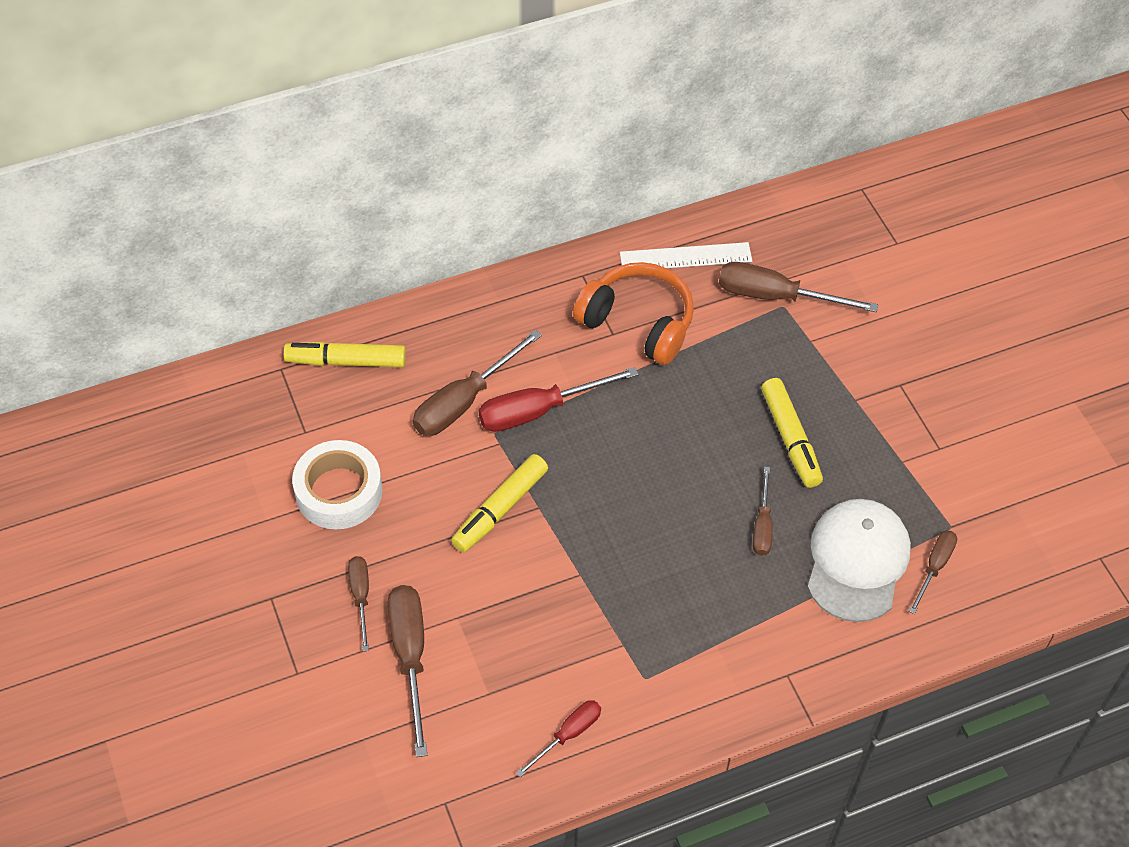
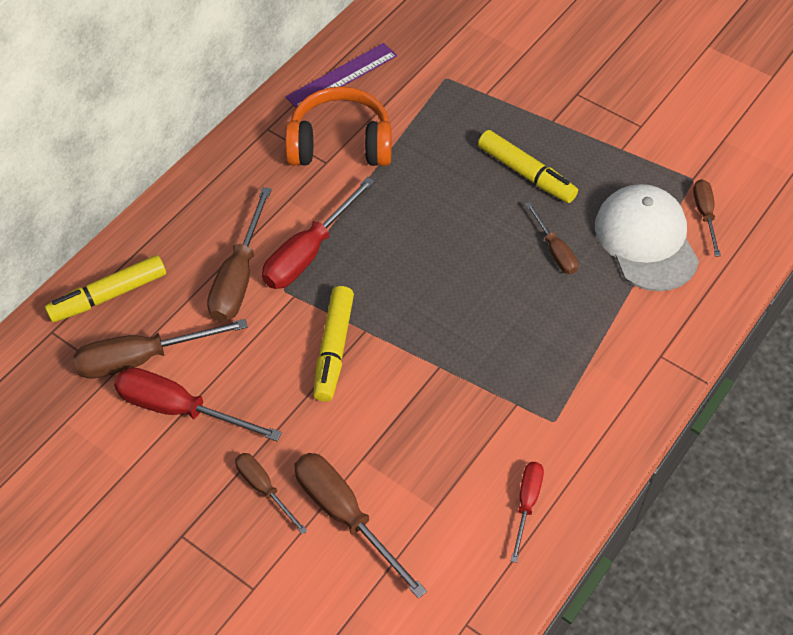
camera: 30 degrees left, 0 degrees up
(339, 491) = (180, 409): white tape -> red screwdriver
(685, 257) = (342, 76): white ruler -> purple ruler
(776, 296) = (435, 73): brown screwdriver -> brown screwdriver (142, 358)

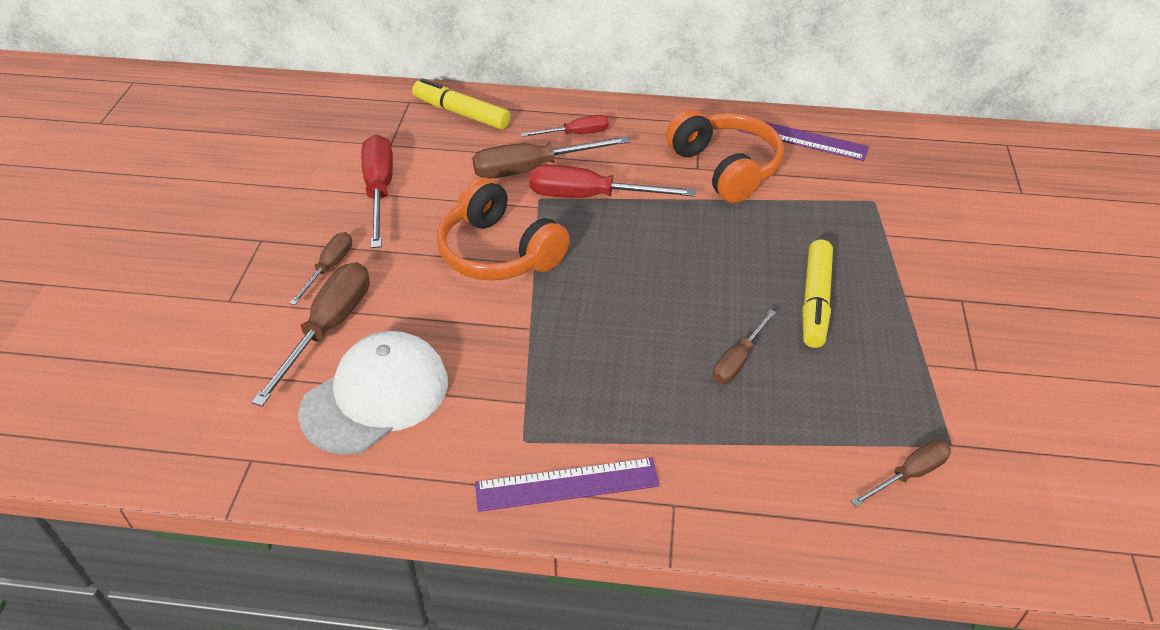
camera: 60 degrees right, 10 degrees down
(142, 358) = (415, 153): brown screwdriver -> none
(333, 349) = (499, 252): yellow marker -> orange headphones
(527, 504) = (410, 455): red screwdriver -> red screwdriver (576, 134)
(610, 411) = (567, 484): none -> purple ruler
(646, 240) = (821, 432): white cap -> white cap (375, 396)

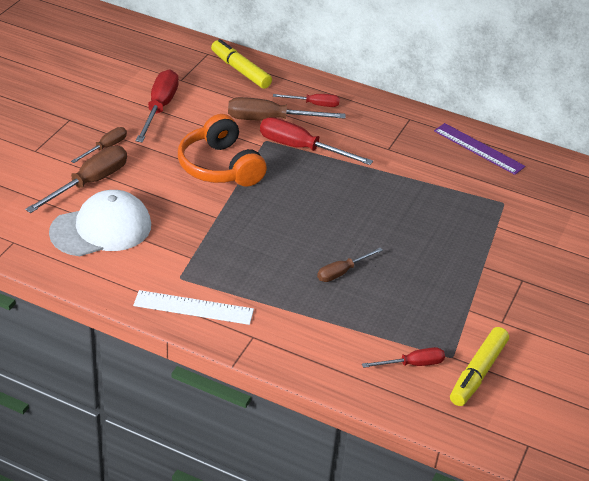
camera: 15 degrees right, 5 degrees down
(567, 484) = (193, 307): purple ruler -> white ruler
(725, 168) = (408, 154): orange headphones -> none
(815, 301) = (417, 253): yellow marker -> yellow marker (477, 373)
(909, 474) = (412, 364): brown screwdriver -> red screwdriver

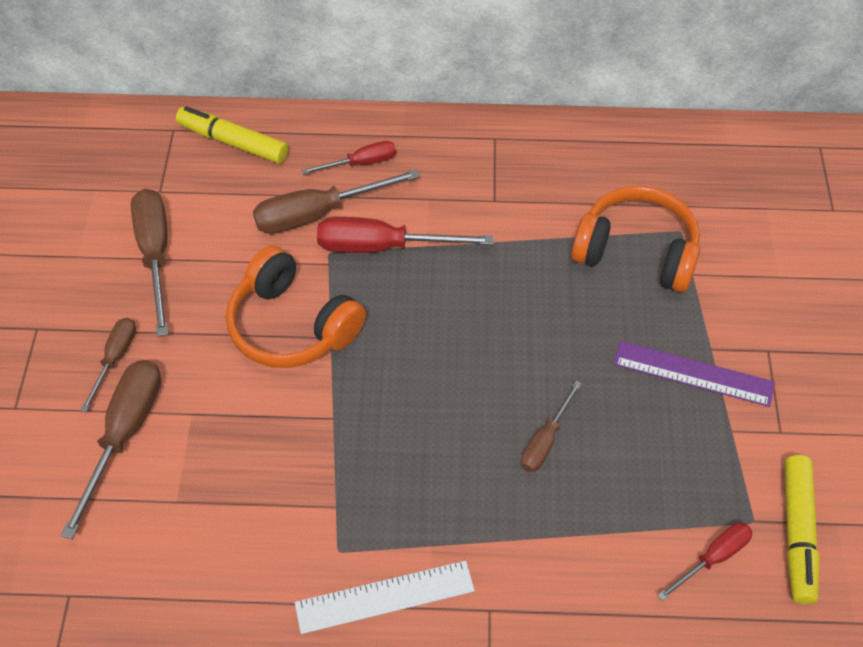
camera: 20 degrees left, 15 degrees up
(101, 229) = (184, 512): white cap -> none
(159, 108) = (156, 254): red screwdriver -> brown screwdriver
(466, 203) = (636, 252): none -> orange headphones
(478, 148) = (604, 154): purple ruler -> purple ruler (693, 373)

